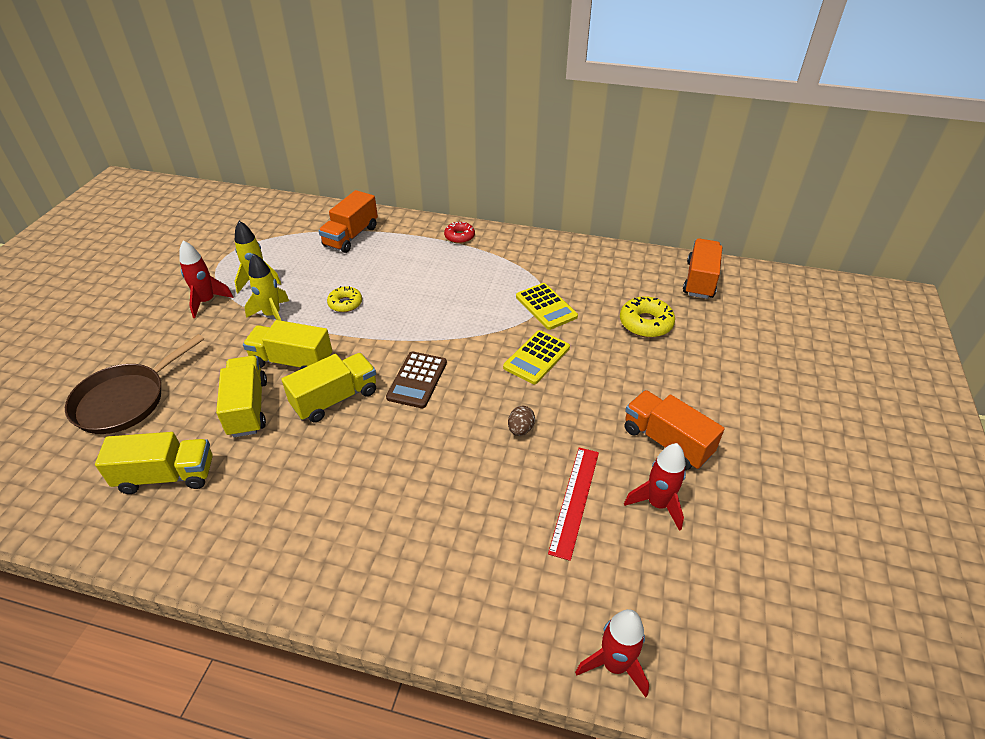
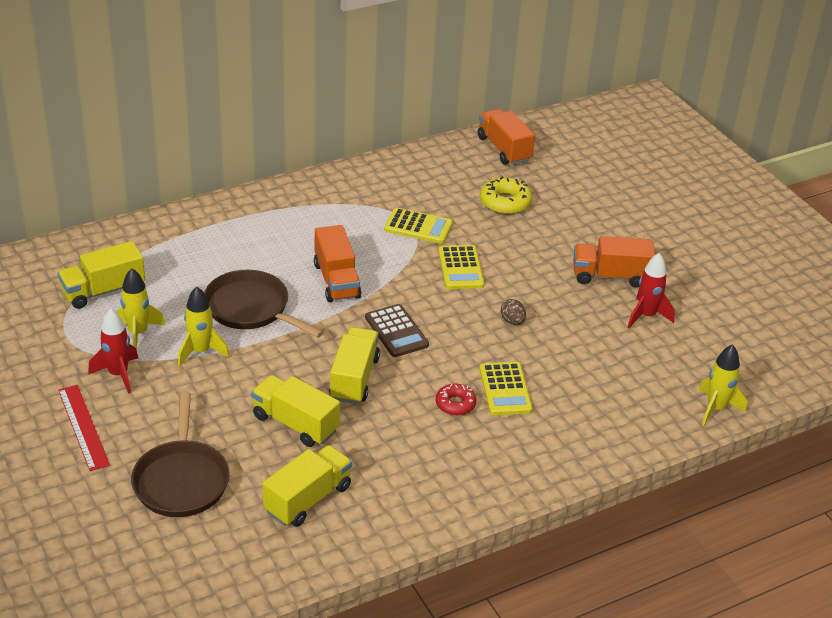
camera: 45 degrees left, 5 degrees down
(292, 361) = (277, 374): yellow truck -> yellow truck (103, 291)
(345, 303) = (251, 309): yellow donut -> brown pan
(351, 236) = (163, 251): orange truck -> orange truck (336, 280)
(433, 488) = (505, 389): none -> yellow calculator
(459, 236) = (266, 203): red donut -> red donut (455, 404)
(574, 500) = (598, 343): red ruler -> red ruler (83, 427)
(614, 664) = (716, 408): red rocket -> yellow rocket

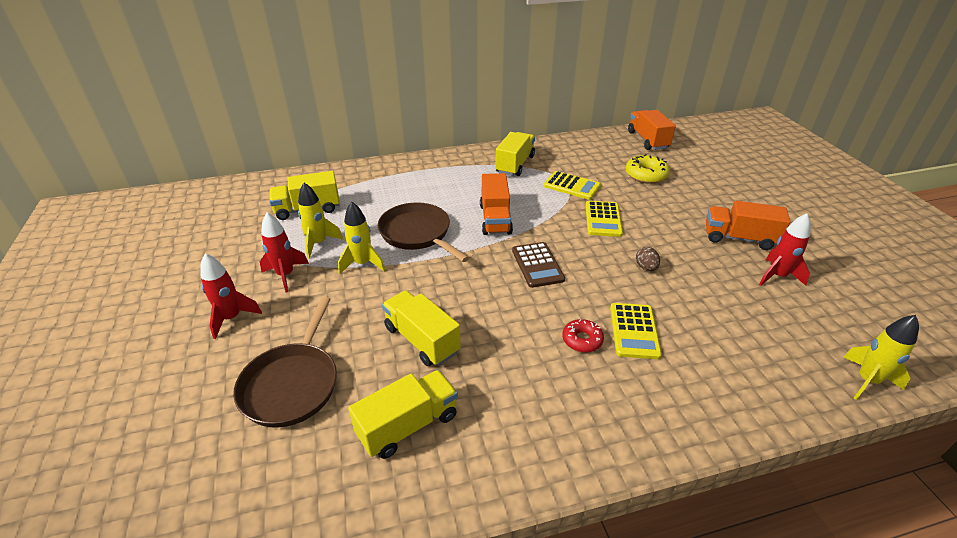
camera: 15 degrees right, 0 degrees up
(83, 427) = (232, 318): red ruler -> red rocket
(354, 378) = (489, 303): yellow truck -> yellow truck (515, 164)

